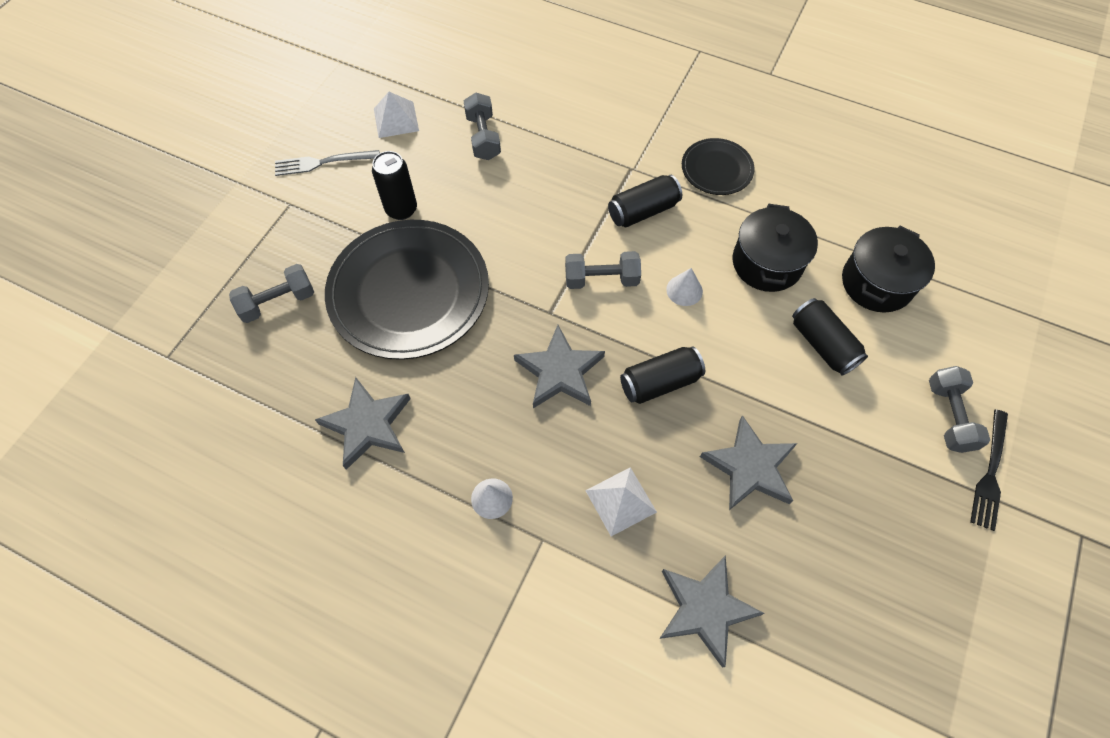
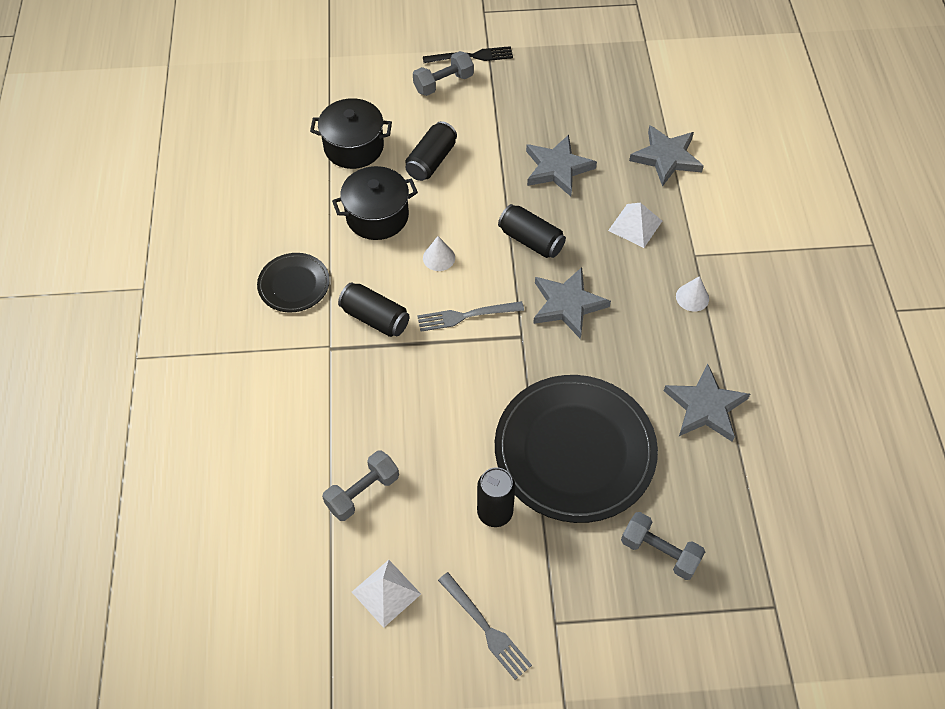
camera: 120 degrees left, 5 degrees down
(601, 279) = (465, 316): grey dumbbell -> grey fork

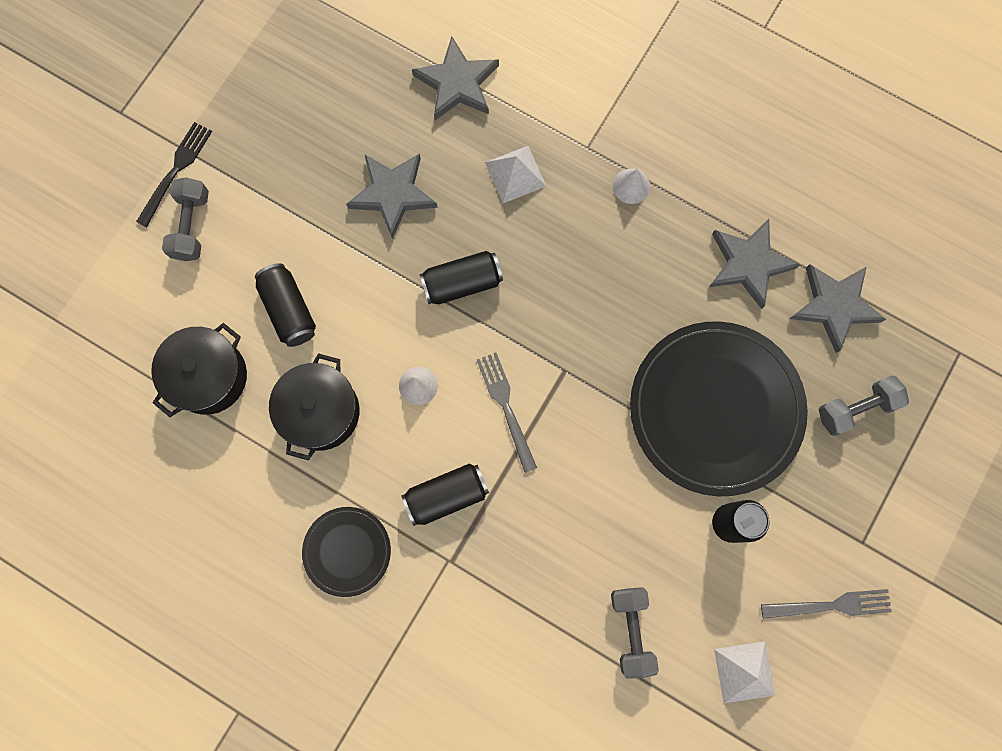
camera: 55 degrees left, 20 degrees up
(465, 316) = (506, 407): grey fork -> grey fork turned 135 degrees clockwise
(567, 305) = (560, 303): grey star -> grey star (834, 306)

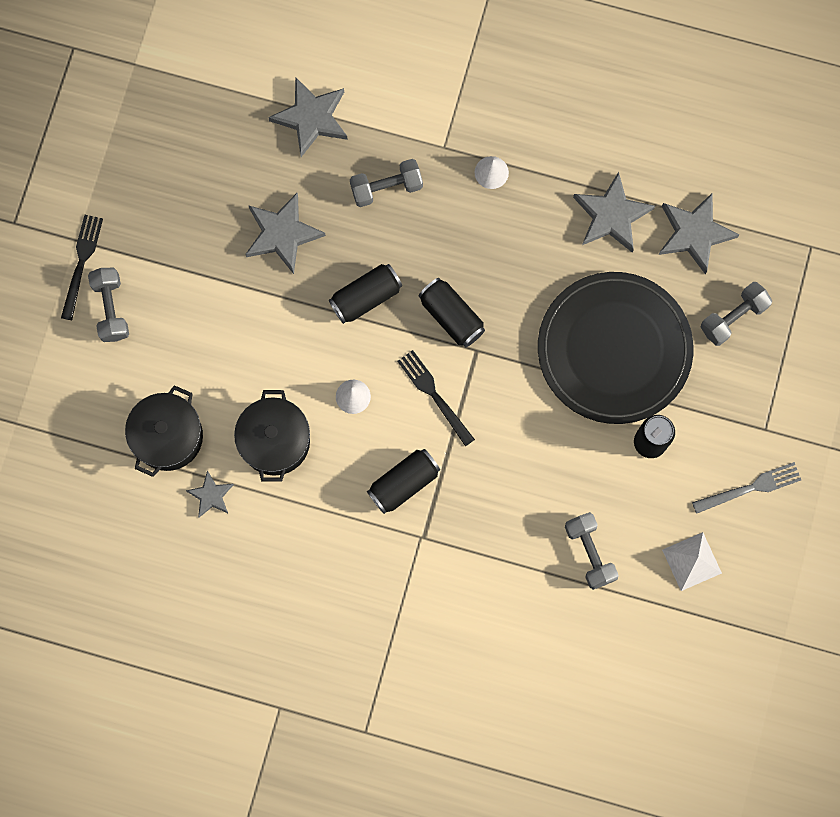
camera: 15 degrees left, 0 degrees up
(235, 452) = (211, 495): none -> grey star
(289, 310) = (221, 360): black can -> black can (451, 316)
(347, 551) = (332, 552): black plate -> none
(506, 407) = (434, 395): grey fork -> black fork
(515, 174) = (386, 188): white pyramid -> grey dumbbell

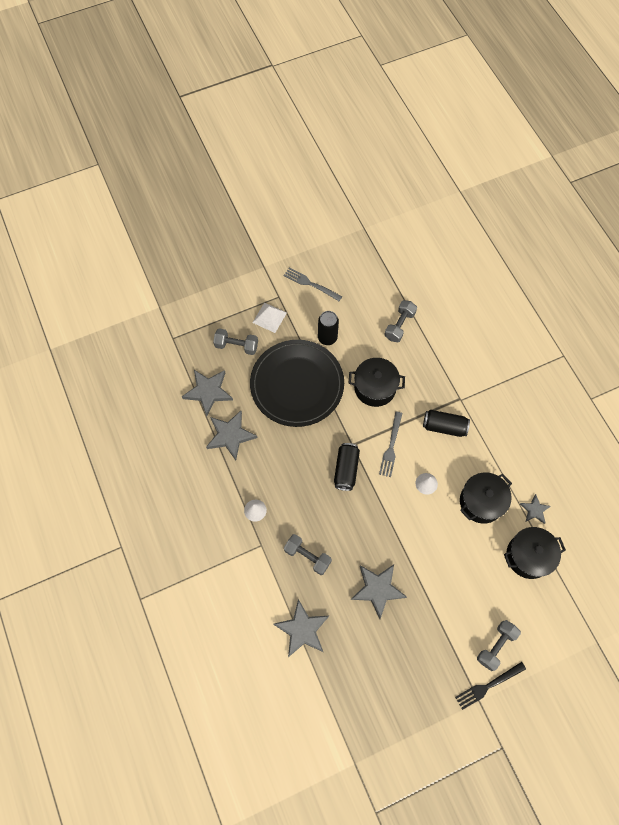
camera: 130 degrees left, 10 degrees down
(366, 297) = (373, 518): black can -> none
(434, 395) = (391, 447): black fork -> grey fork
(528, 443) = (375, 388): none -> black pot
(692, 561) = (364, 283): white pyramid -> white pyramid (269, 317)

